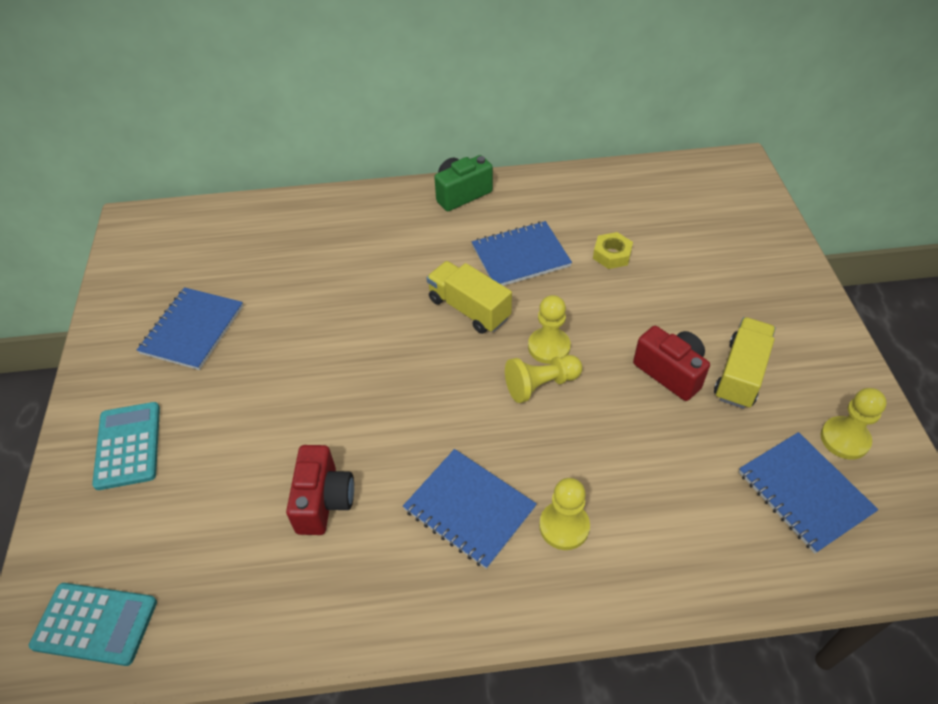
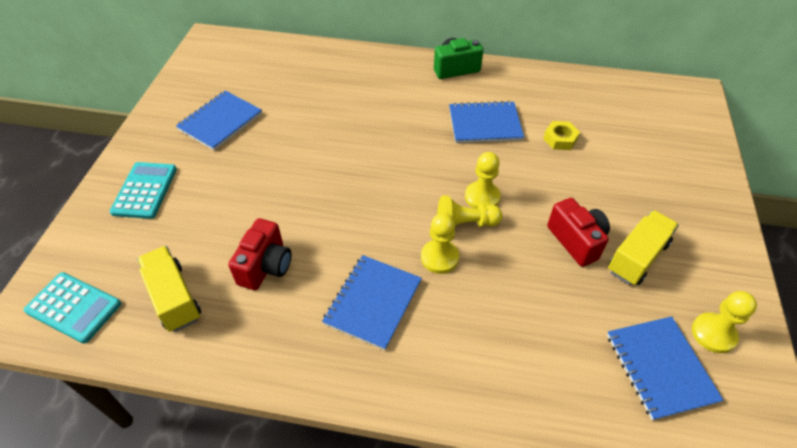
camera: 15 degrees right, 0 degrees up
(469, 309) = (429, 154): yellow truck -> yellow truck (174, 297)
(469, 509) = (373, 302): blue notebook -> blue notebook turned 60 degrees clockwise
(564, 526) = (443, 337): yellow pawn -> yellow pawn (439, 257)

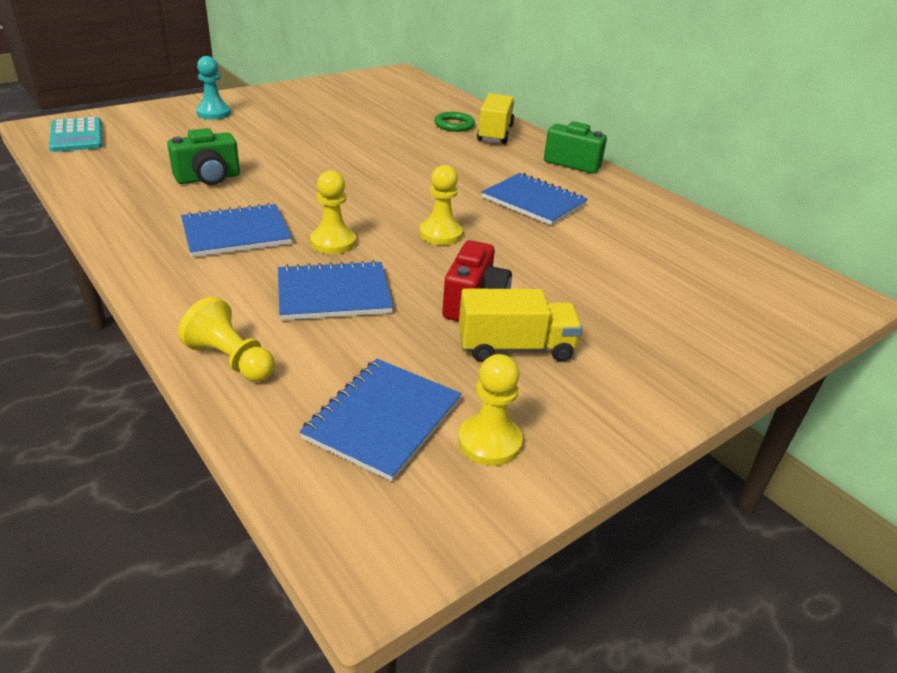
camera: 40 degrees right, 15 degrees down
(145, 190) = (214, 113): turquoise calculator -> turquoise pawn
(174, 297) = (130, 161): yellow truck -> yellow truck (495, 133)
(220, 122) = (324, 108): blue notebook -> blue notebook (334, 294)
(266, 266) = (208, 178): red camera -> green camera
(336, 78) = (454, 125): none -> green ring
(465, 224) = (393, 239): yellow pawn -> yellow pawn (231, 360)
(560, 139) = (593, 244): yellow nut -> none

